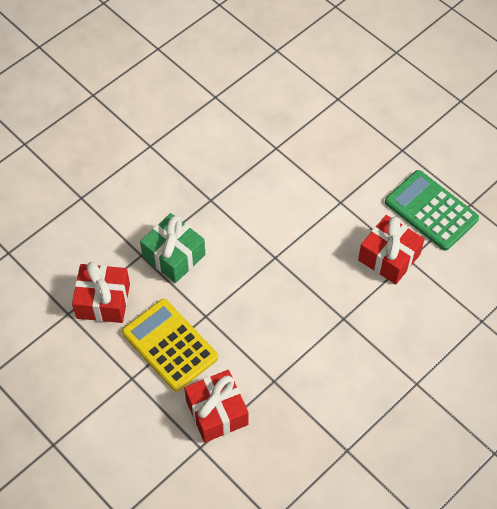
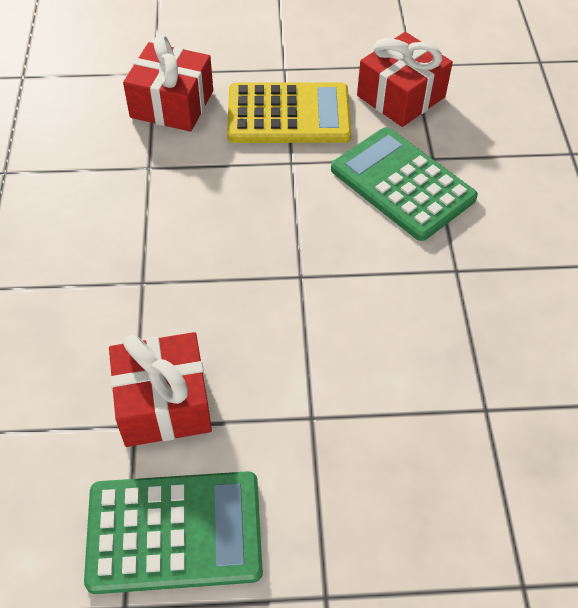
camera: 130 degrees right, 5 degrees down
(174, 256) = (402, 184): green gift -> green calculator

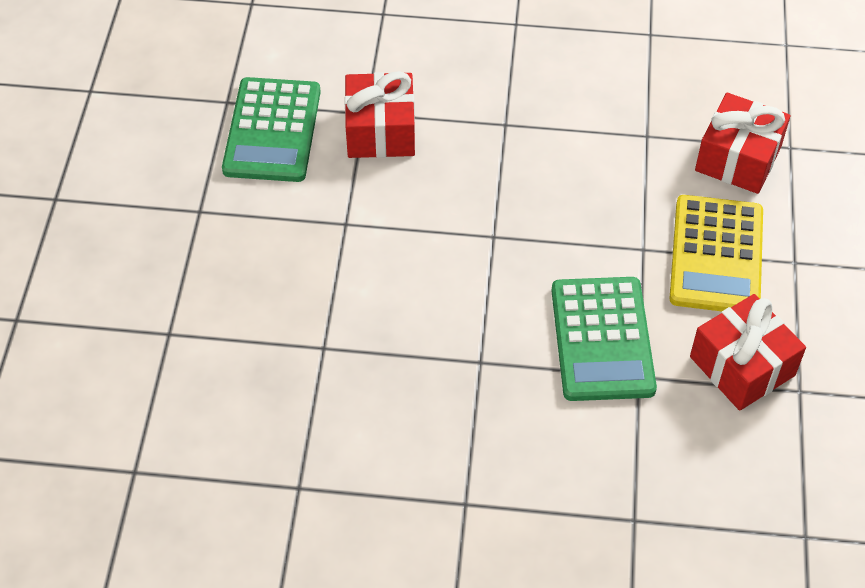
camera: 100 degrees right, 0 degrees up
(402, 184) = (602, 339): green calculator -> green calculator turned 120 degrees clockwise

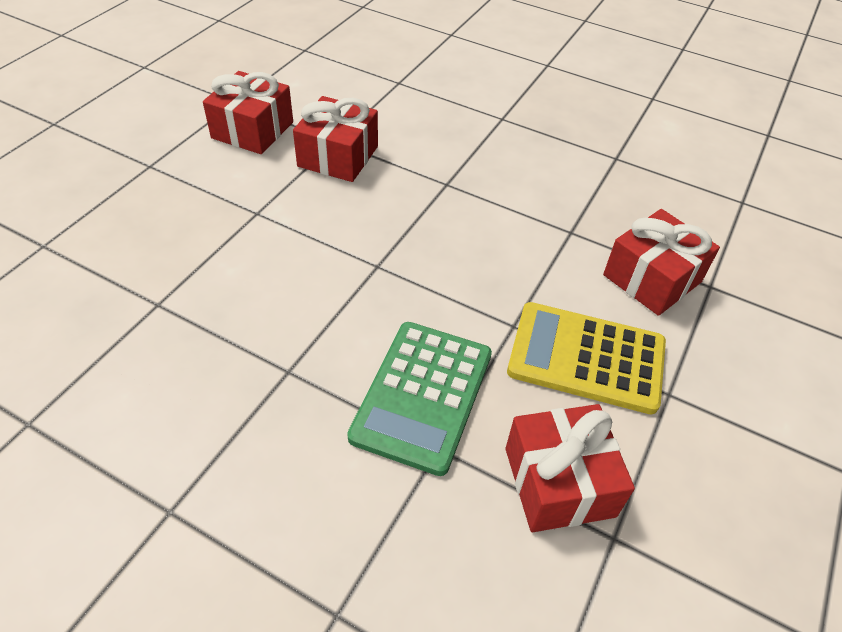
camera: 20 degrees right, 5 degrees down
(272, 130) = (253, 130): green calculator -> red gift
(716, 255) = (586, 357): yellow calculator -> yellow calculator turned 75 degrees clockwise

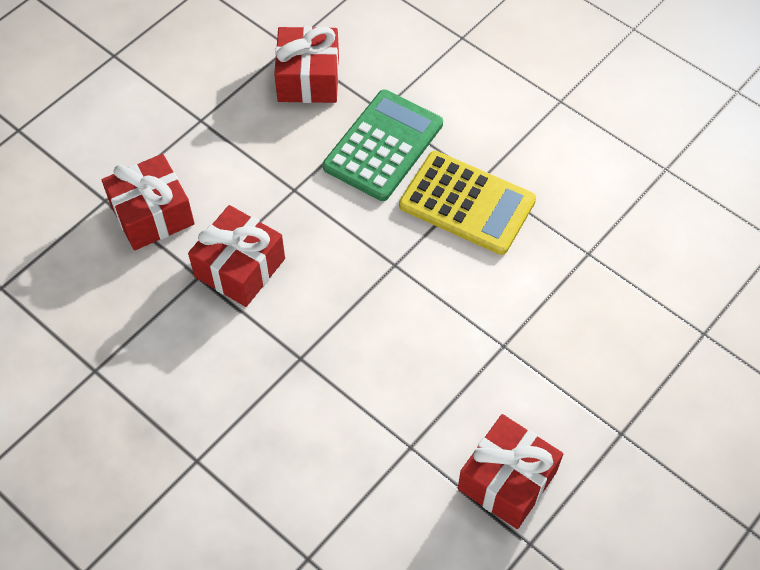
camera: 165 degrees left, 10 degrees up
(338, 156) = (410, 418): red gift -> red gift (240, 268)
(586, 357) = (248, 155): yellow calculator -> yellow calculator (467, 203)

